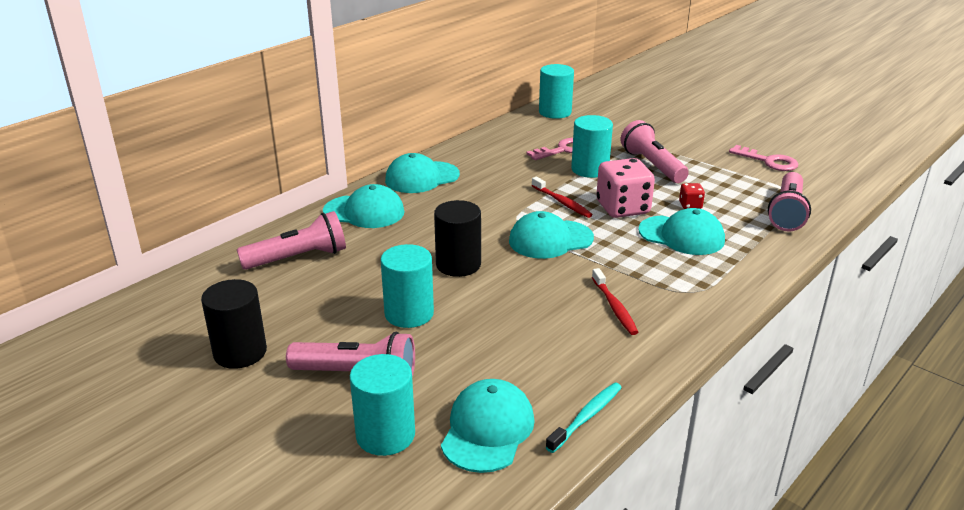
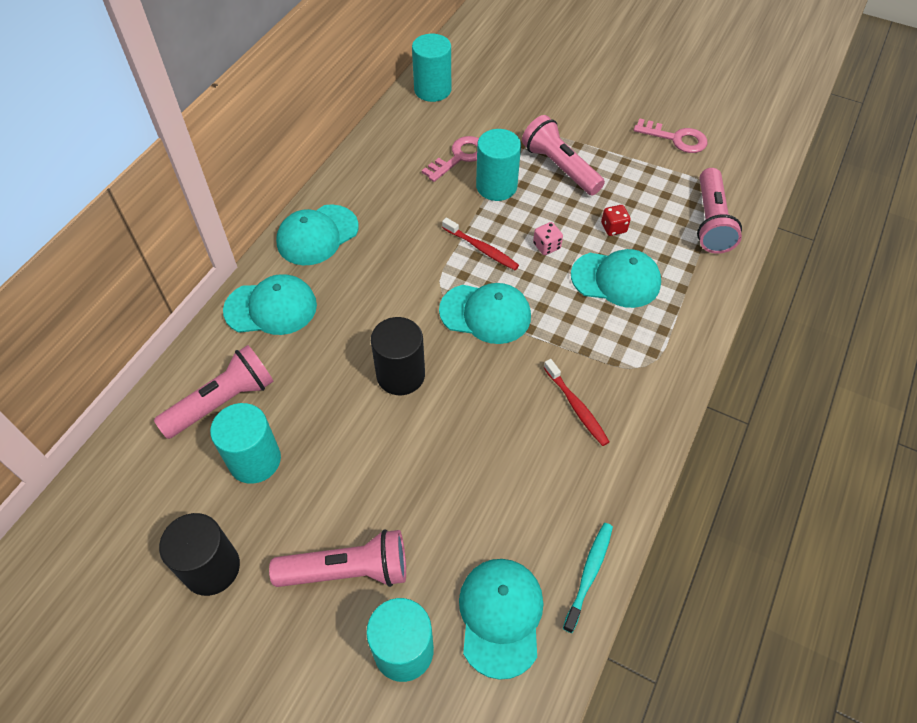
camera: 15 degrees left, 25 degrees up
(409, 313) = (372, 465): turquoise cylinder -> turquoise cylinder (254, 460)
(550, 239) = (485, 313): turquoise cap -> turquoise cap turned 135 degrees counterclockwise
(622, 208) = (546, 246): pink dice -> pink dice, size x0.46

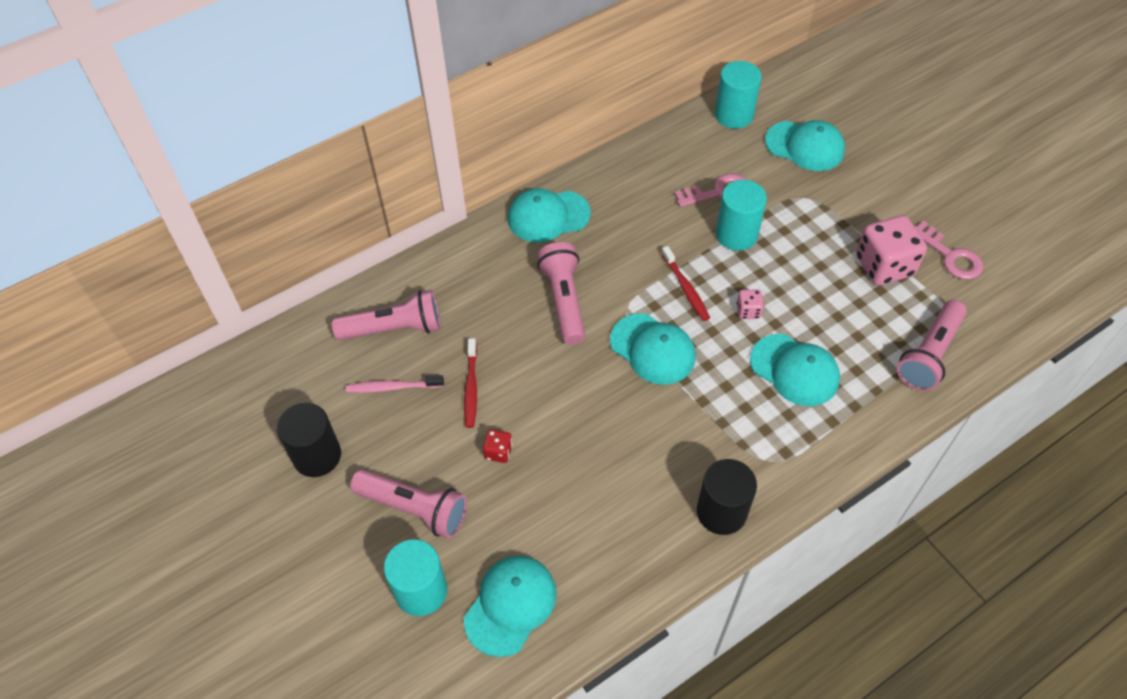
camera: 30 degrees right, 0 degrees up
(254, 460) = (392, 387): turquoise cylinder -> pink toothbrush
(271, 308) = (474, 265): turquoise cap -> turquoise cap (805, 146)
(400, 375) = (547, 370): black cylinder -> black cylinder (721, 512)
(560, 167) = (810, 239): pink flashlight -> pink flashlight (564, 300)
(576, 407) = (682, 468): red toothbrush -> red toothbrush (471, 387)
(589, 574) = (603, 610): turquoise toothbrush -> none
(613, 228) = (825, 320): red dice -> red dice (498, 452)
(631, 166) = (884, 266): none -> pink dice

